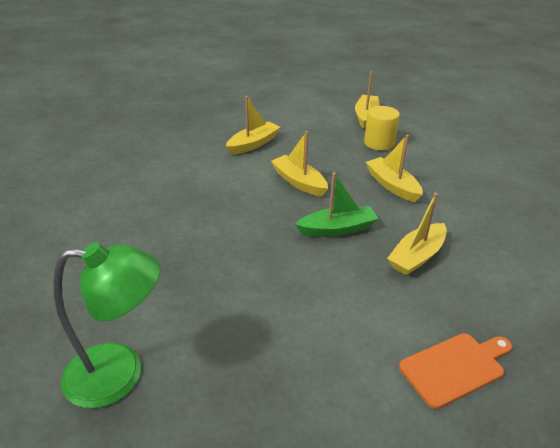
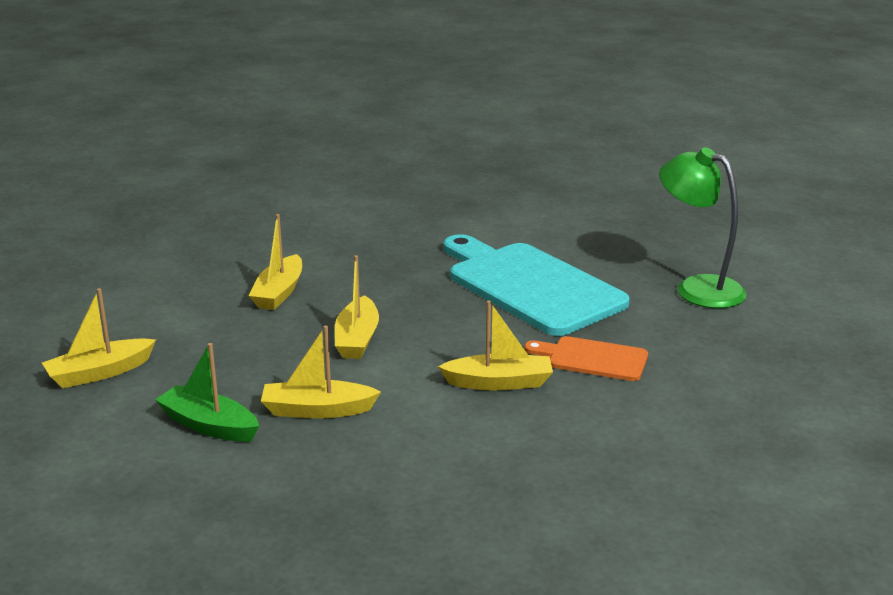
camera: 135 degrees left, 10 degrees down
(263, 283) = (530, 286): none -> turquoise cutting board
(337, 229) = (404, 288): green boat -> green boat (209, 425)
(379, 143) = (180, 334): yellow cylinder -> none
(417, 256) = (383, 248): yellow boat -> yellow boat (499, 382)
(455, 367) = (476, 207): orange cutting board -> orange cutting board (592, 359)

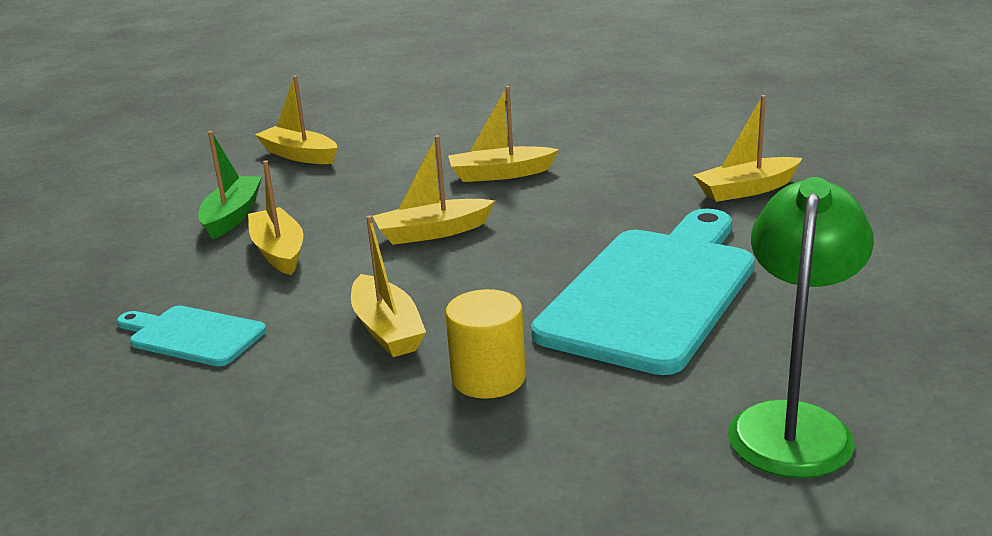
camera: 70 degrees right, 0 degrees up
(417, 223) = (746, 190): none -> yellow boat
(436, 467) = (192, 335): none -> turquoise cutting board
(592, 359) = (488, 378): orange cutting board -> yellow cylinder

